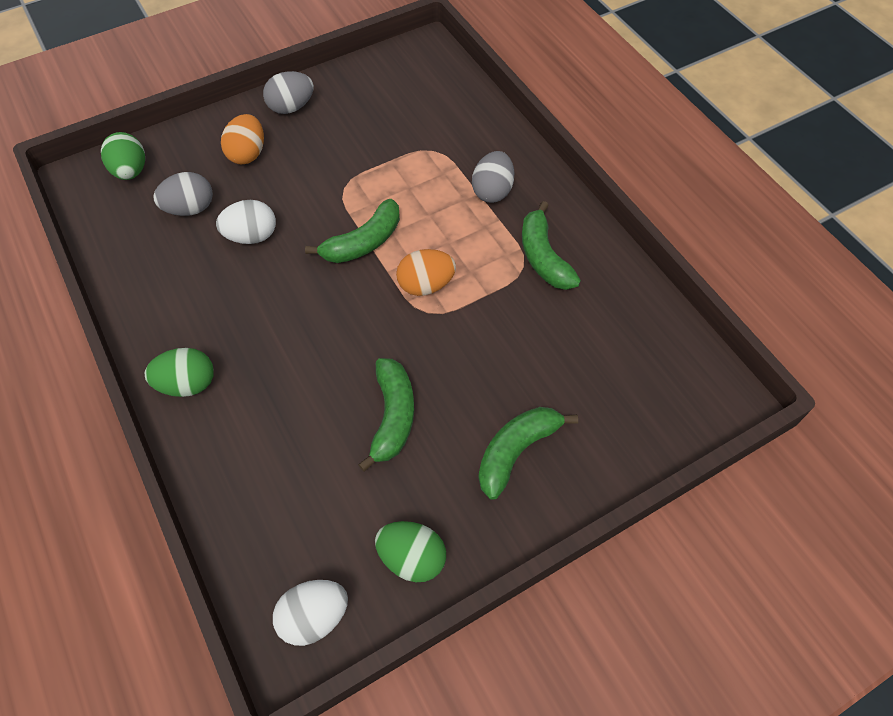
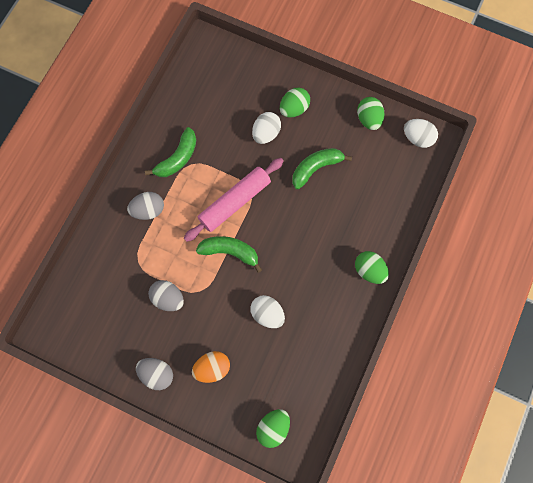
camera: 125 degrees left, 15 degrees up
(190, 209) = (274, 365): grey egg -> grey egg (168, 298)
(426, 285) = (235, 202): orange egg -> pink rolling pin
(501, 385) = (266, 133): none -> white egg
(516, 451) = (294, 109): green banana -> green egg

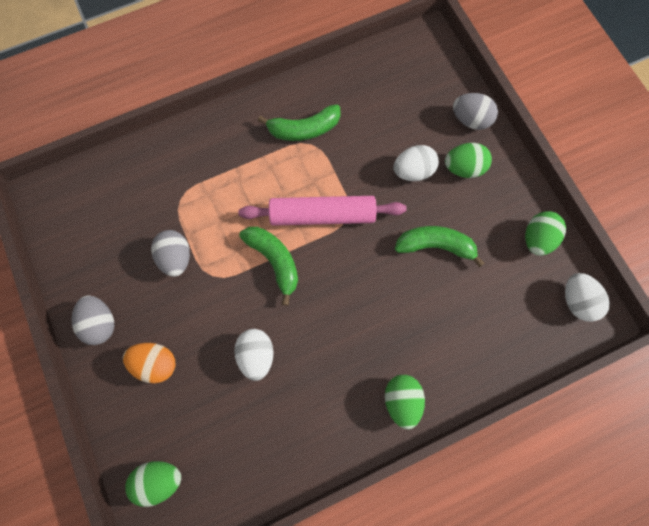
camera: 40 degrees right, 0 degrees up
(148, 210) = (233, 157): grey egg -> grey egg (470, 120)

